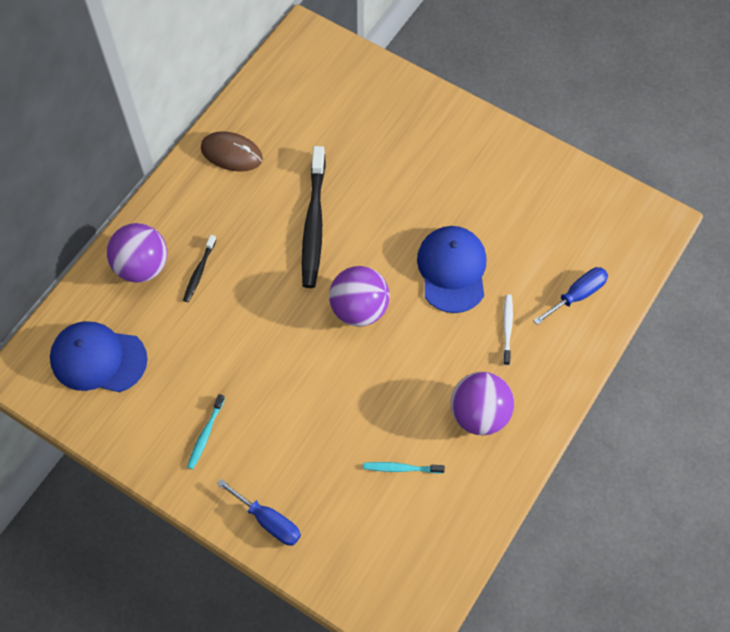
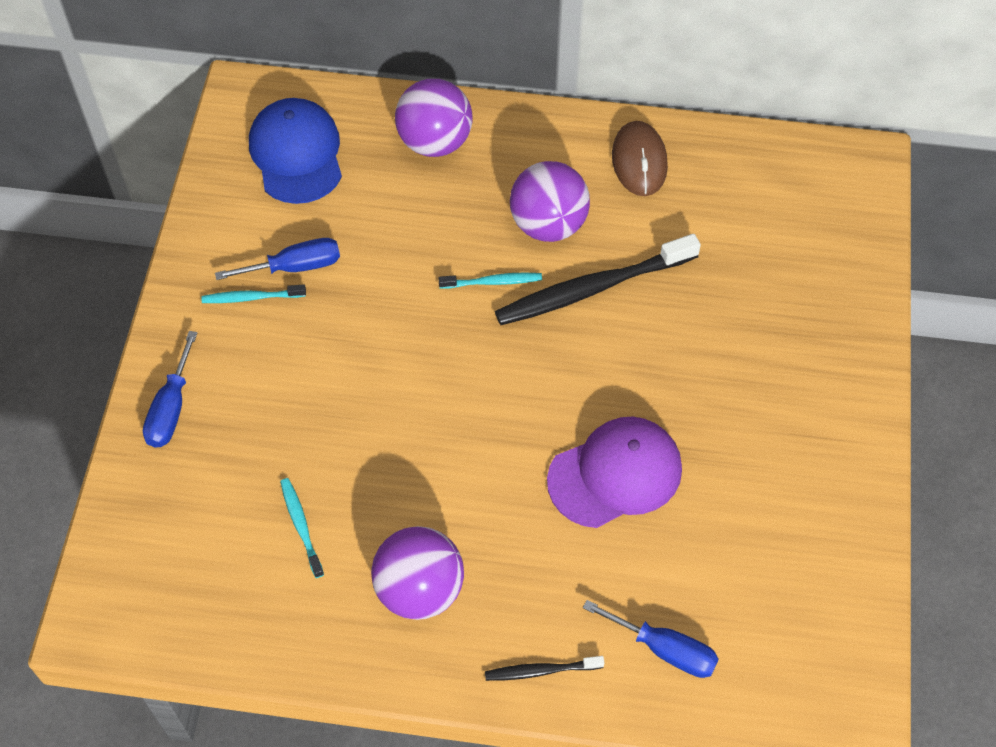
camera: 65 degrees right, 5 degrees down
(195, 396) = (295, 267): none -> blue screwdriver
(199, 271) = (458, 199): black toothbrush -> black toothbrush (541, 671)
(277, 279) = (492, 282): none -> turquoise toothbrush
(359, 309) = (499, 388): purple ball -> purple ball (548, 224)
(452, 270) = (615, 474): blue cap -> purple cap
(507, 329) = (563, 577): white toothbrush -> none

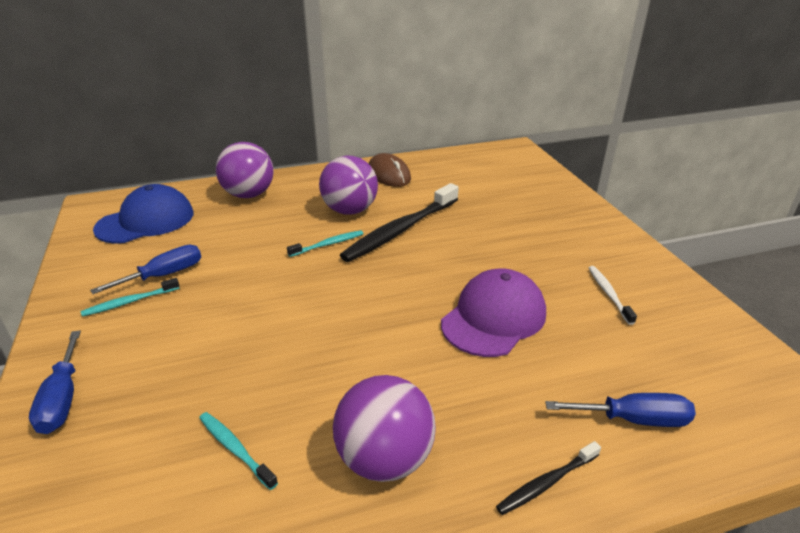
camera: 25 degrees left, 25 degrees down
(296, 154) = (145, 221): blue cap -> blue cap turned 90 degrees clockwise
(769, 494) = (609, 294): none -> white toothbrush

